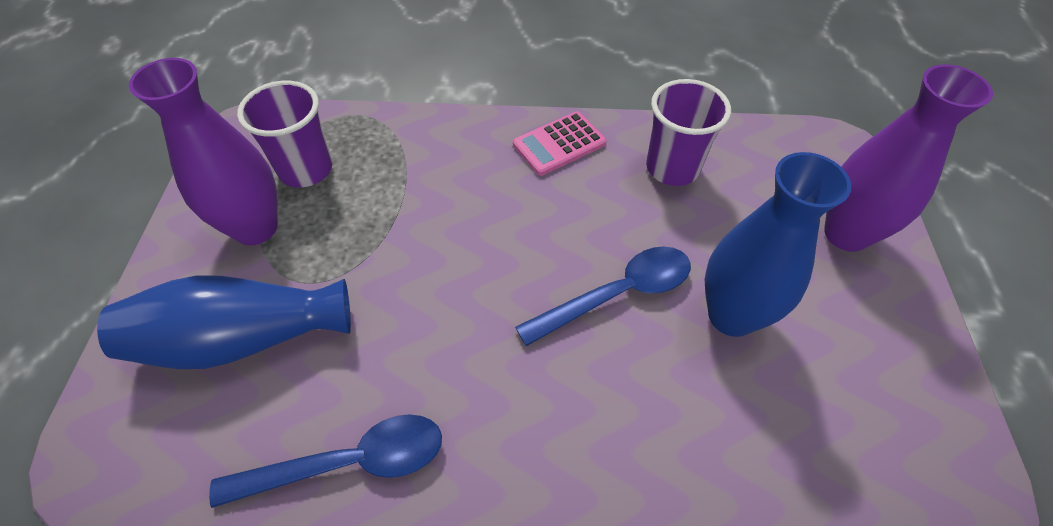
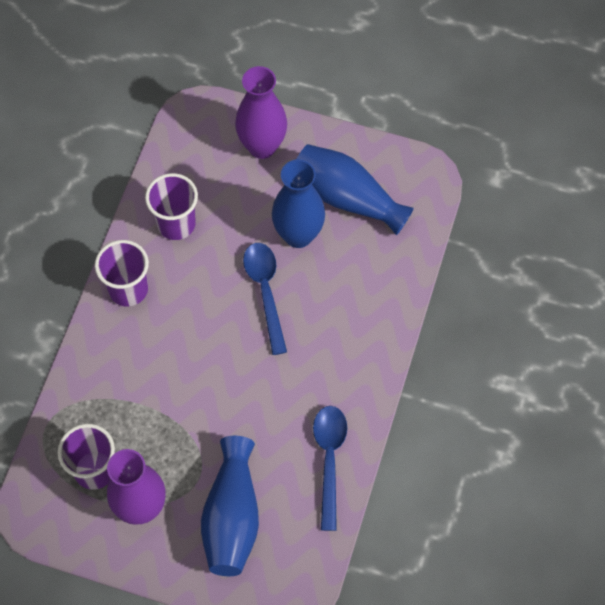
camera: 75 degrees left, 10 degrees up
(559, 144) = (128, 289): pink calculator -> purple cup
(837, 373) = (348, 198): none -> blue vase

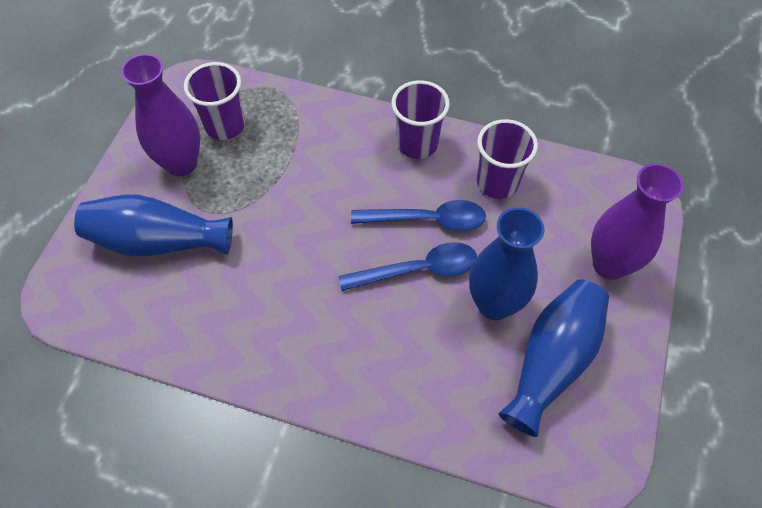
camera: 90 degrees right, 5 degrees down
(329, 460) = (208, 337): blue spoon -> blue spoon (427, 220)

